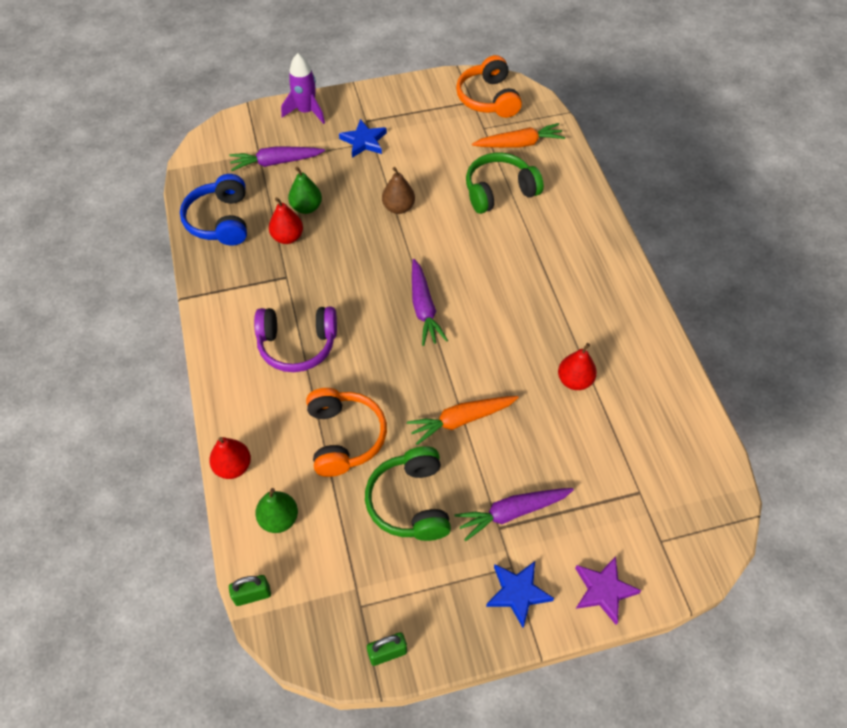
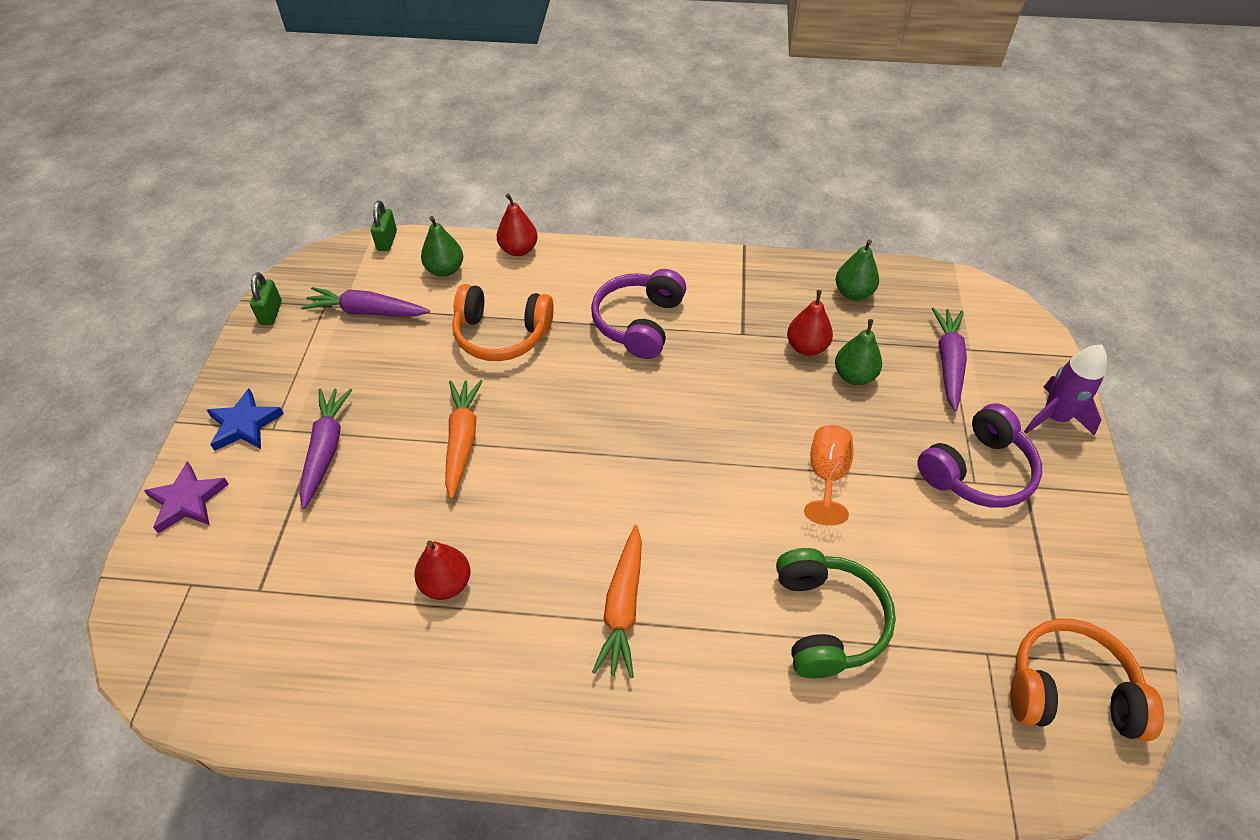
camera: 110 degrees right, 5 degrees down
(220, 220) = (853, 293): blue headphones -> green pear
(364, 141) = (977, 471): blue star -> purple headphones
(398, 207) = (827, 475): brown pear -> orange goblet
(410, 502) = (396, 367): green headphones -> none
(424, 308) = (639, 453): purple carrot -> purple carrot (367, 312)
(519, 144) = (936, 697): orange carrot -> orange carrot (623, 607)

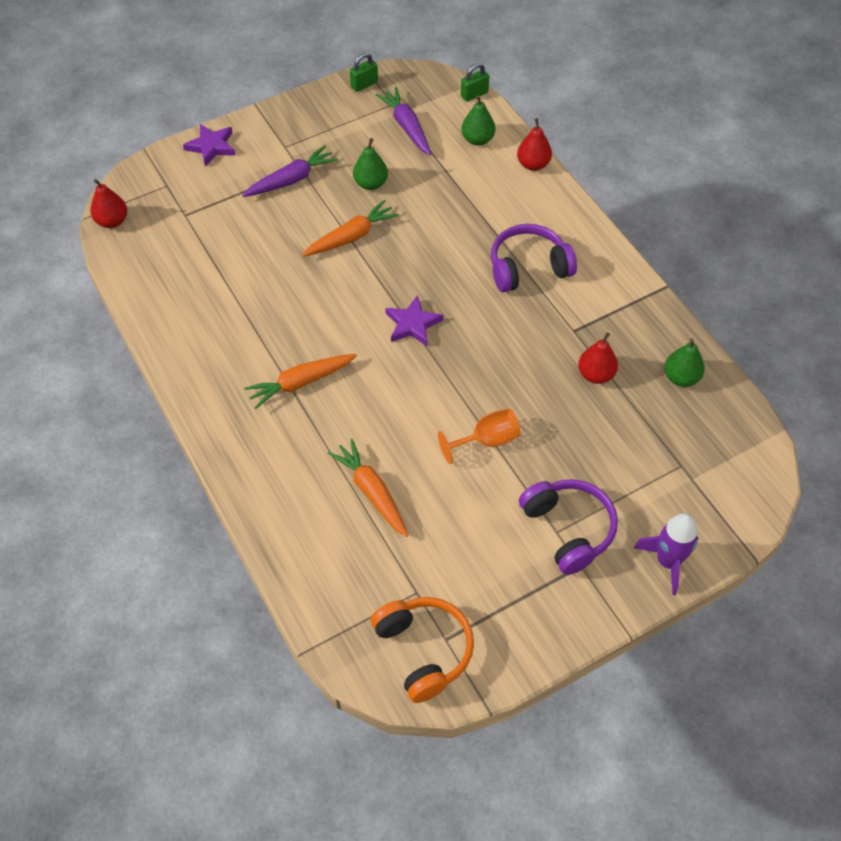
camera: 55 degrees right, 5 degrees up
(244, 424) = (277, 133): blue star -> none
(446, 583) = (251, 291): red pear -> red pear (112, 221)
(501, 334) = (450, 203): orange headphones -> none
(629, 453) = (412, 324): none -> purple star
(827, 621) = (372, 492): green headphones -> orange carrot
(854, 376) = (594, 416): green pear -> green pear (371, 183)
(948, 363) = (662, 469): purple carrot -> none
(977, 471) = (568, 529): purple headphones -> purple headphones turned 135 degrees counterclockwise

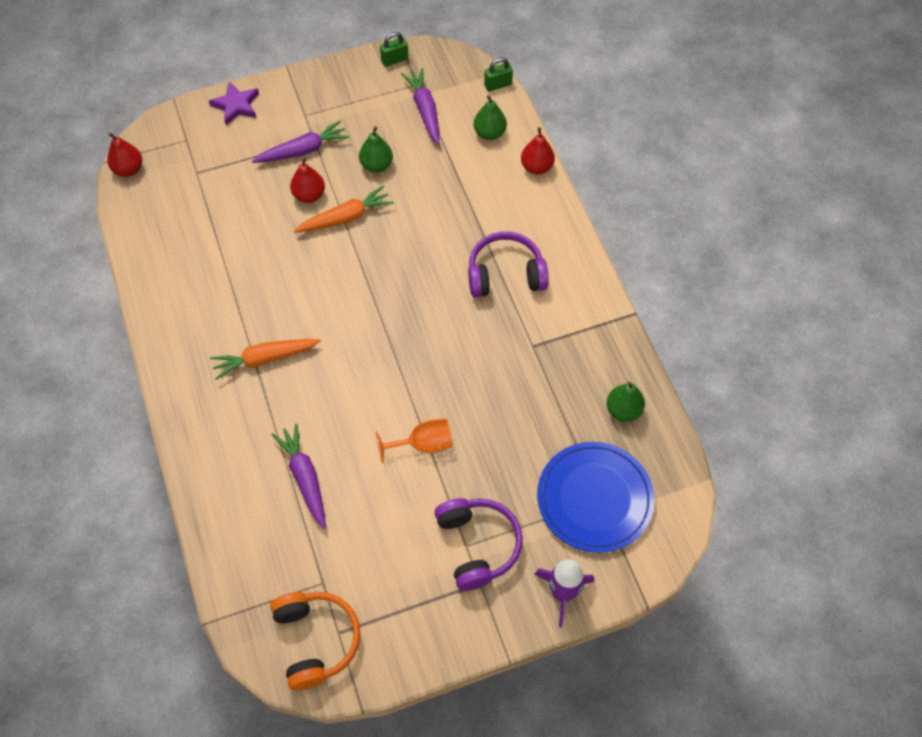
camera: 10 degrees right, 5 degrees up
(372, 492) = (305, 478): orange carrot -> purple carrot
(412, 324) = (382, 316): purple star -> none
(596, 374) = (542, 394): red pear -> red pear (309, 195)
(675, 465) = (594, 498): none -> blue plate

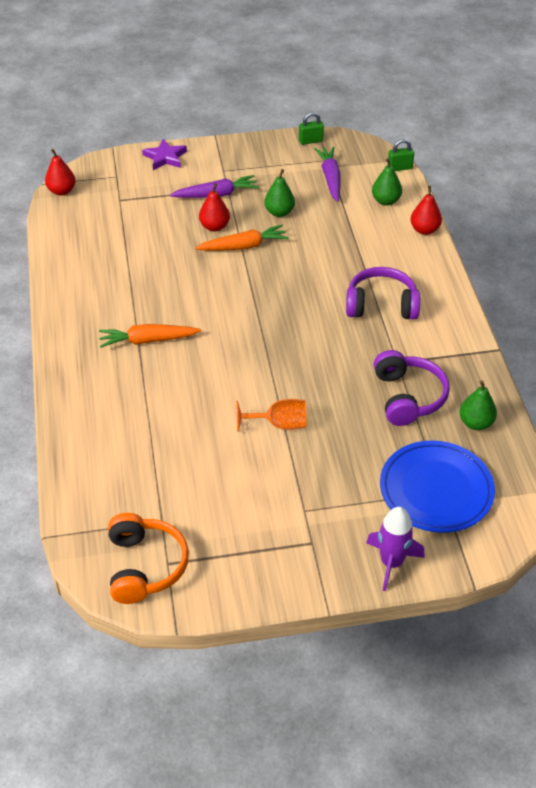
camera: 10 degrees right, 15 degrees down
(305, 478) = (163, 435): purple carrot -> none
(477, 545) = (315, 511): purple headphones -> purple headphones (408, 397)

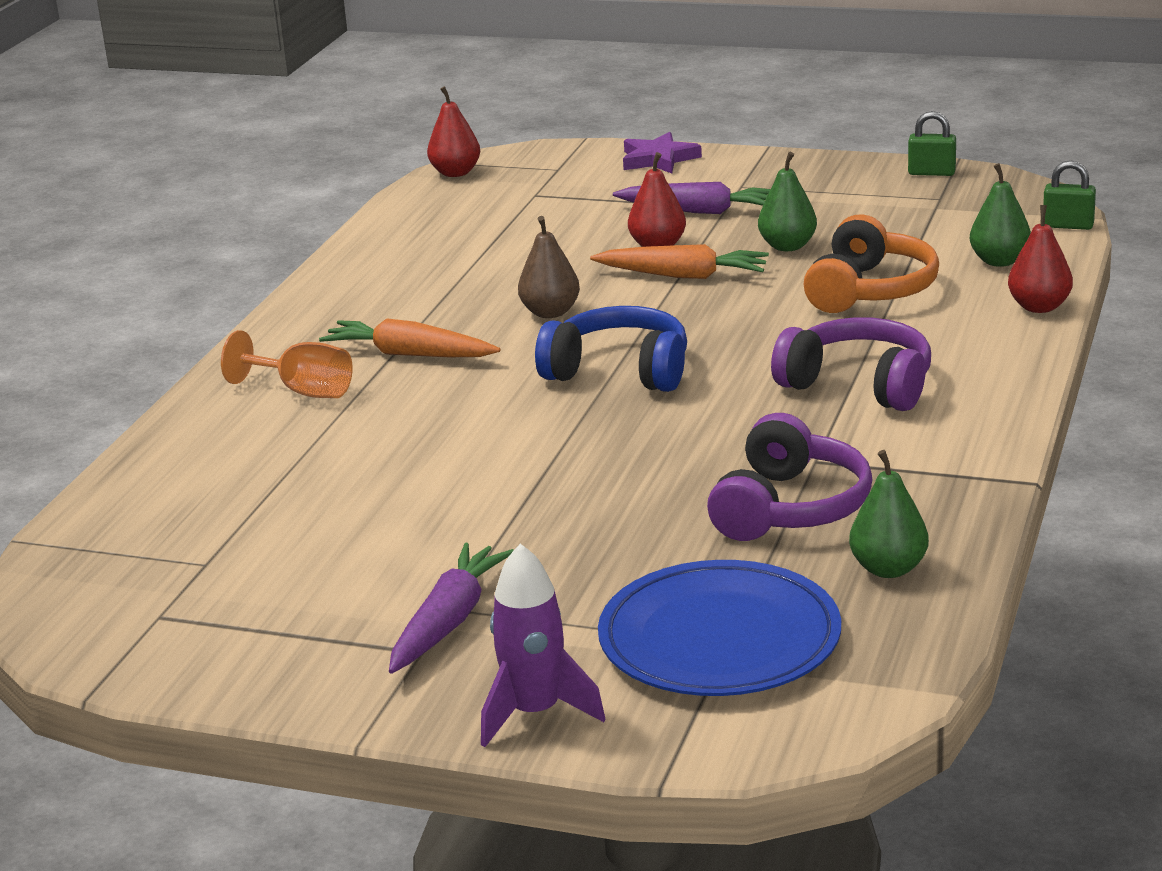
camera: 30 degrees right, 20 degrees down
(145, 566) = (121, 610): orange headphones -> orange headphones (870, 290)
(197, 290) = (550, 312): none -> brown pear
(263, 325) = (619, 371): none -> blue headphones
(279, 424) = (520, 494): orange goblet -> orange goblet (303, 391)
(330, 178) = (922, 220): purple carrot -> purple carrot (448, 621)

